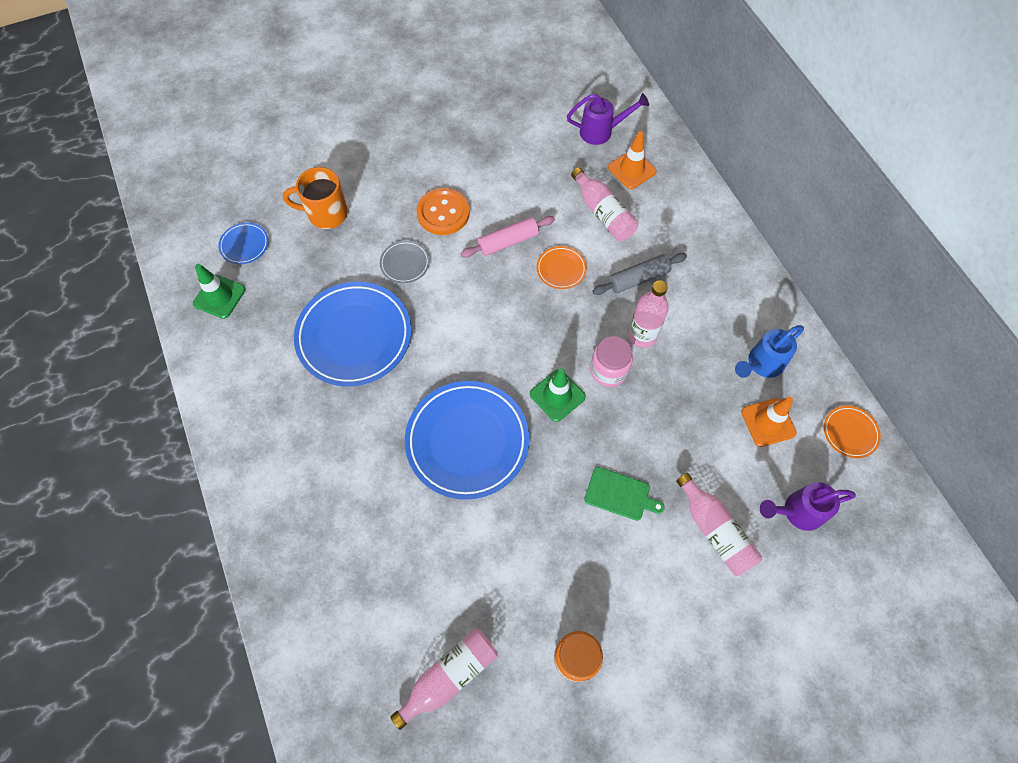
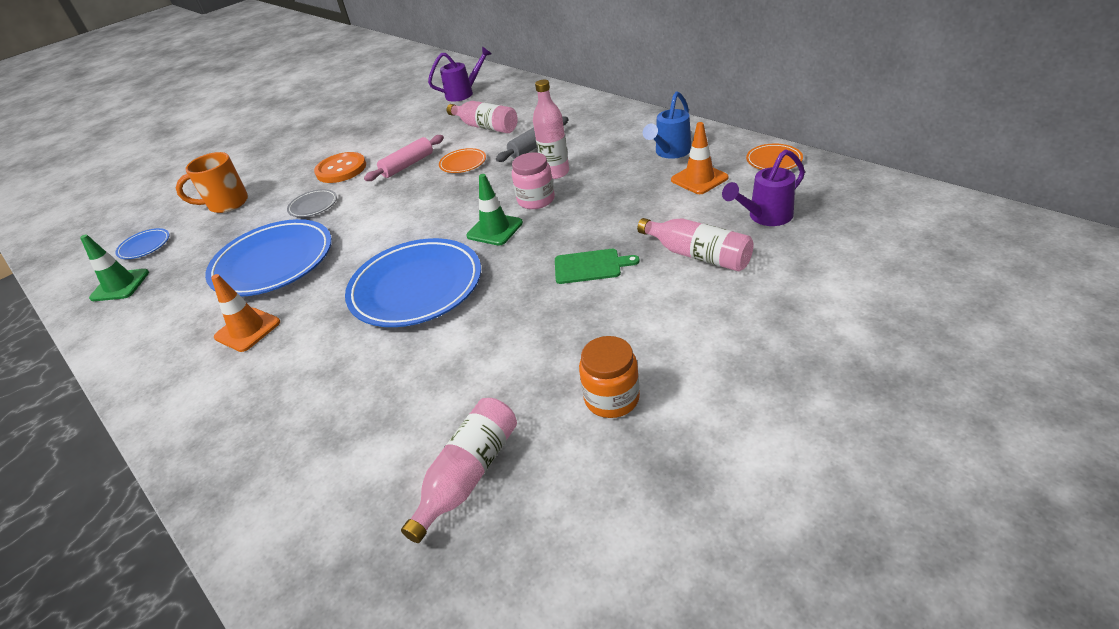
camera: 15 degrees left, 25 degrees down
(632, 169) = (498, 101): orange traffic cone -> orange traffic cone (247, 330)

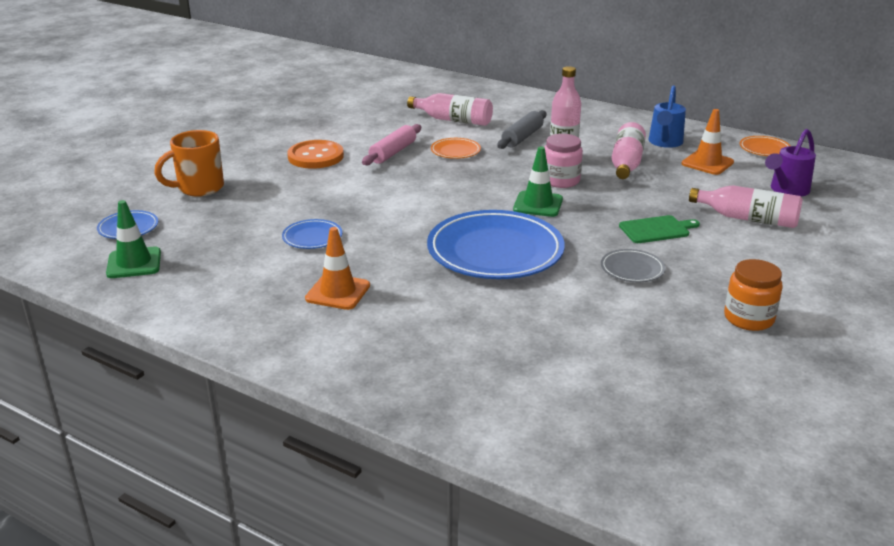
camera: 20 degrees left, 10 degrees down
(273, 263) = (312, 237): blue plate -> blue plate, size x0.45
(313, 206) = (312, 188): grey plate -> grey plate (632, 269)
(464, 93) = (402, 90): purple watering can -> none
(469, 475) = (665, 377): pink bottle -> pink bottle (626, 163)

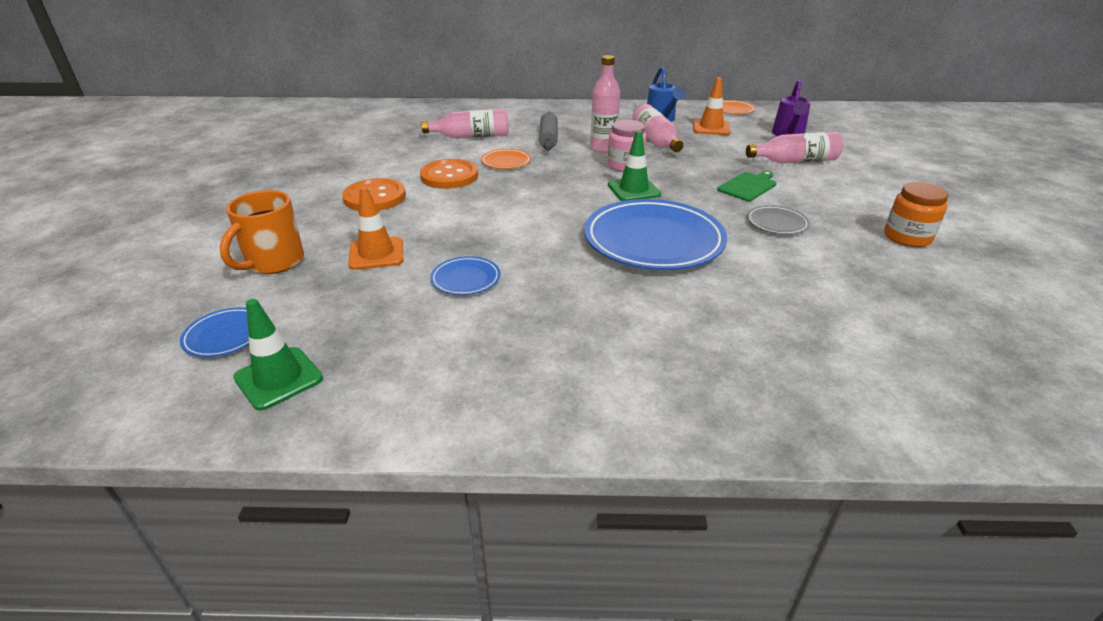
camera: 30 degrees left, 5 degrees up
(338, 292) = (562, 329): orange traffic cone -> orange traffic cone (376, 254)
(393, 152) = (449, 176): pink rolling pin -> orange button

